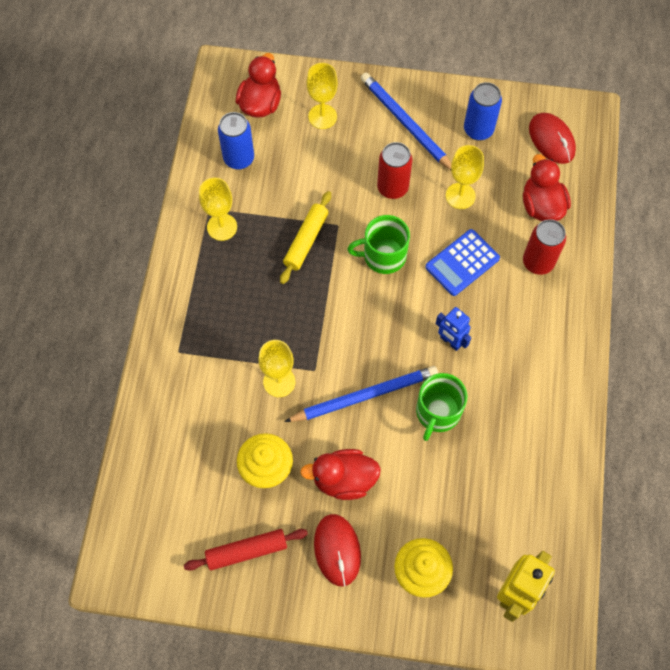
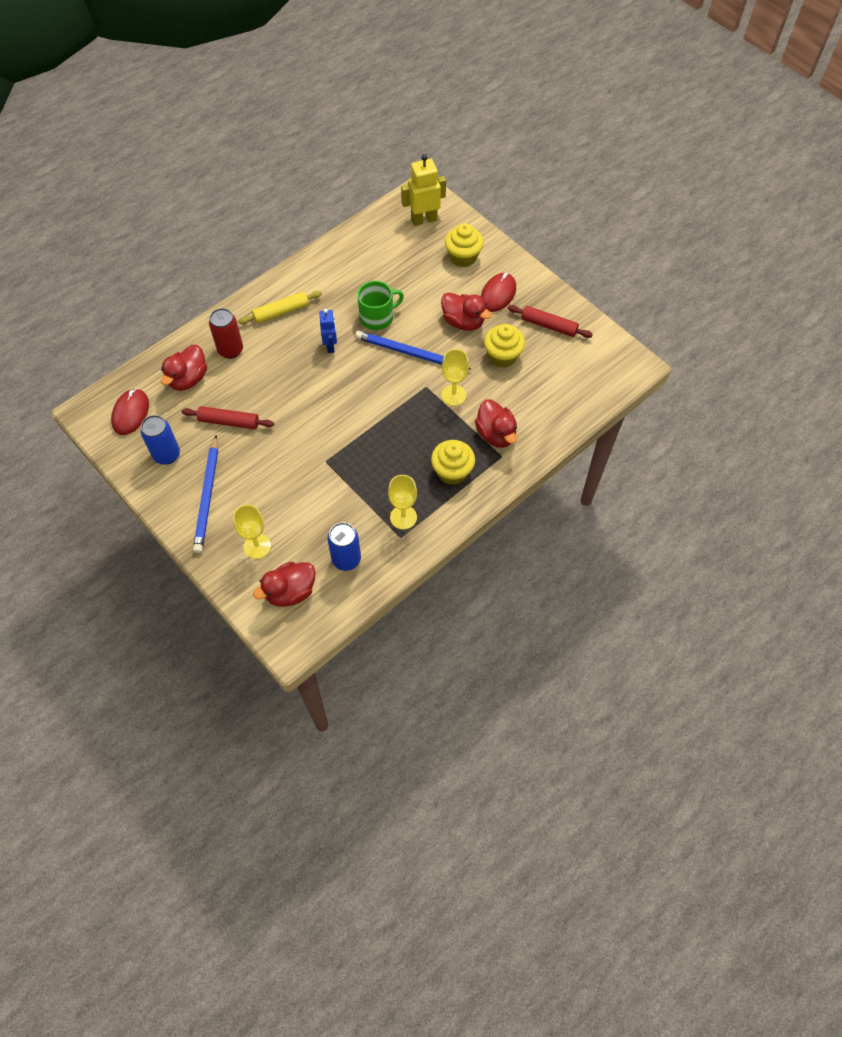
camera: 140 degrees left, 5 degrees down
(202, 371) = (496, 434): none -> red duck
(213, 301) = (452, 472): none -> yellow cupcake
(306, 240) = (356, 466): yellow rolling pin -> yellow rolling pin (281, 312)
(383, 256) = (317, 421): green mug -> none
(392, 188) = (265, 459): red can -> none
(460, 196) = (229, 421): yellow goblet -> red rolling pin
(462, 263) = (274, 382): blue calculator -> none

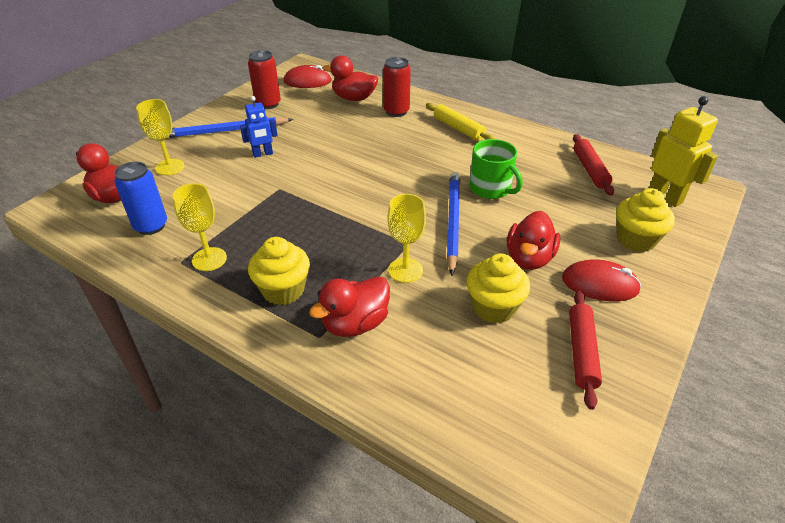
camera: 75 degrees right, 20 degrees down
(167, 455) = (268, 104): blue can -> red can
(229, 421) = (313, 126): red rolling pin -> red rolling pin (590, 170)
(330, 346) = (432, 165): blue robot -> blue robot (263, 154)

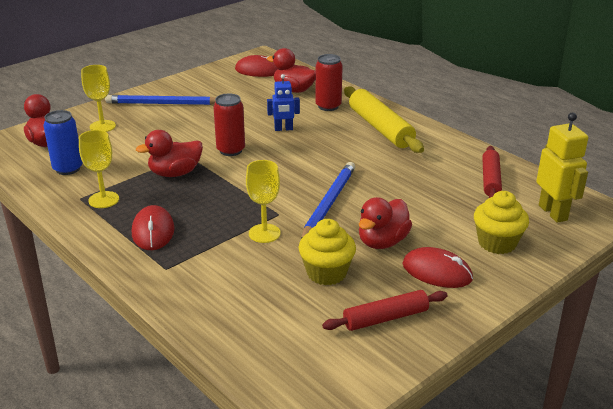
camera: 15 degrees right, 10 degrees down
(263, 154) = (186, 126): blue robot -> blue robot (283, 129)
(268, 104) = (211, 86): red can -> red can (231, 150)
(283, 290) = (153, 231): yellow cupcake -> red mouse
(355, 324) = (200, 264): red duck -> red duck (175, 173)
(458, 128) = (380, 128): yellow rolling pin -> yellow rolling pin, size x1.57
(491, 188) = (381, 182): green mug -> none
(581, 352) = (385, 318): red rolling pin -> red rolling pin turned 45 degrees clockwise

